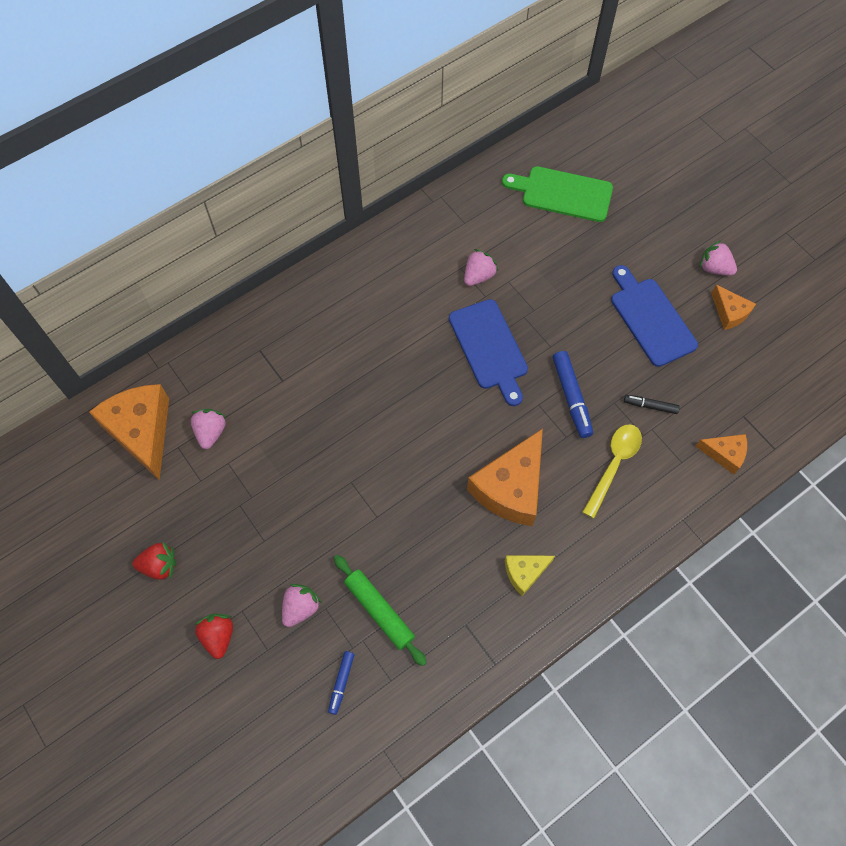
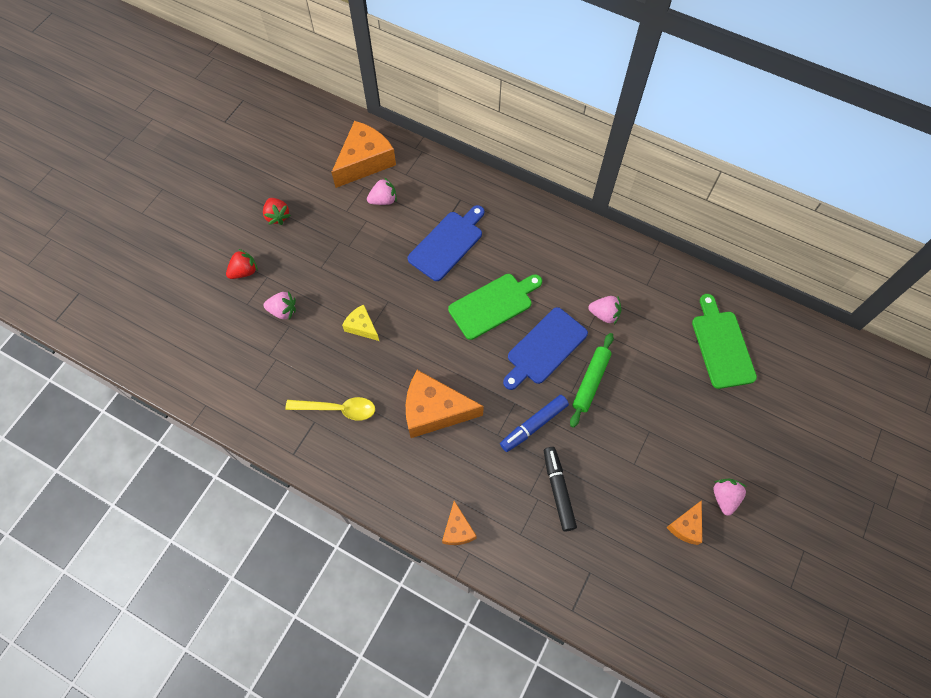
camera: 65 degrees right, 0 degrees up
(341, 683) = (241, 359): blue marker -> none
(379, 611) = (301, 361): green rolling pin -> green rolling pin (591, 382)
(413, 374) = (493, 304): none -> green cutting board
(525, 573) = (371, 447): yellow cheese -> yellow cheese (362, 326)
(614, 465) = (490, 480): yellow spoon -> yellow spoon (337, 409)
(650, 318) = (641, 461): blue cutting board -> blue cutting board (447, 243)
(650, 406) = (558, 490): black marker -> black marker, size x1.71
(724, 454) = (545, 567): orange cheese -> orange cheese (457, 529)

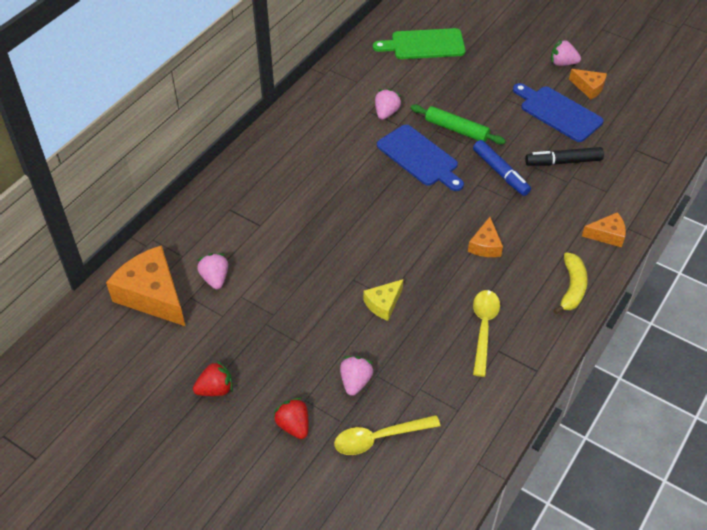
camera: 85 degrees left, 15 degrees down
(231, 331) = (379, 438): none -> yellow spoon
(387, 490) = (572, 288): none -> yellow banana
(434, 410) = (485, 245): orange cheese -> orange cheese, size x0.52
(447, 243) = (286, 223): blue cutting board -> blue cutting board (558, 112)
(493, 304) = (367, 191): green cutting board -> none

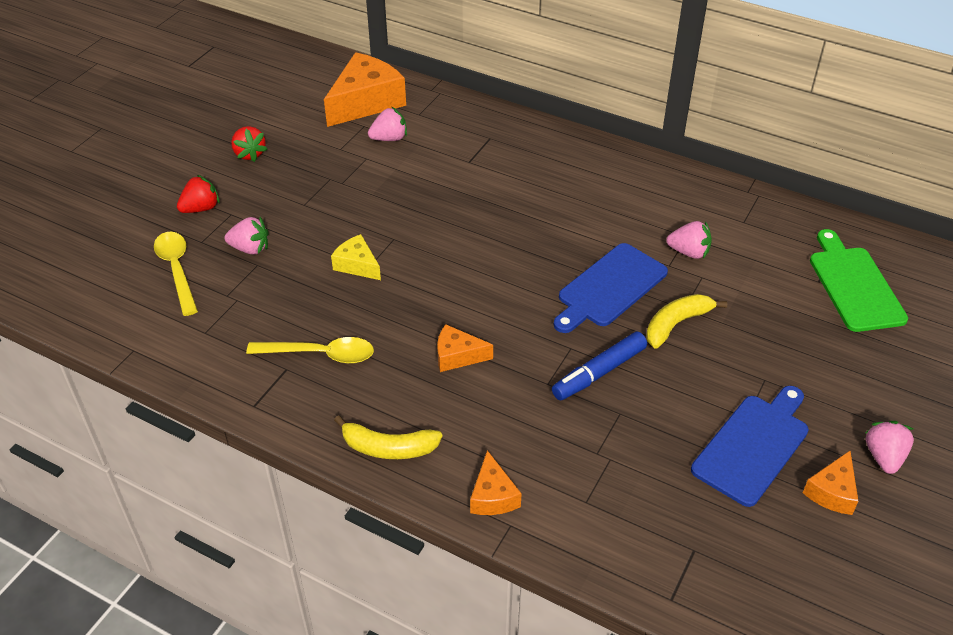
camera: 85 degrees right, 5 degrees down
(456, 129) = (676, 324): green rolling pin -> yellow banana
(563, 162) = (639, 448): black marker -> none

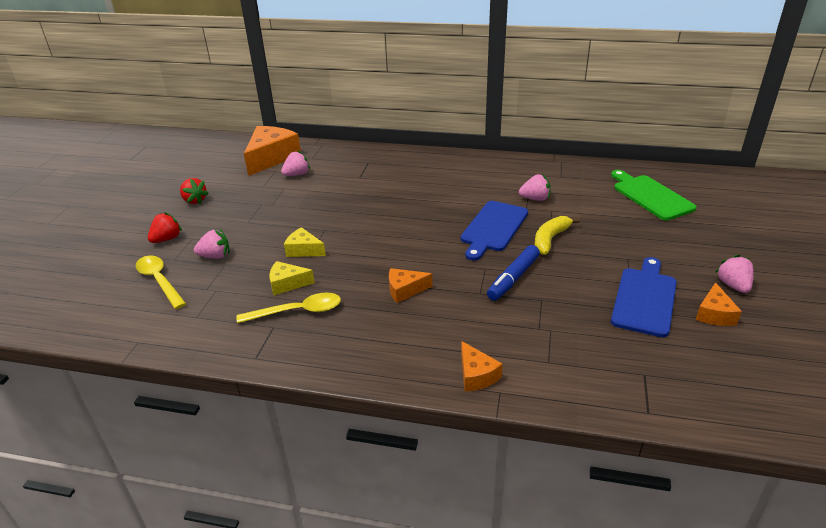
camera: 15 degrees left, 10 degrees down
(321, 311) = (287, 284): none -> yellow cheese
(388, 448) = (378, 361): yellow banana -> none

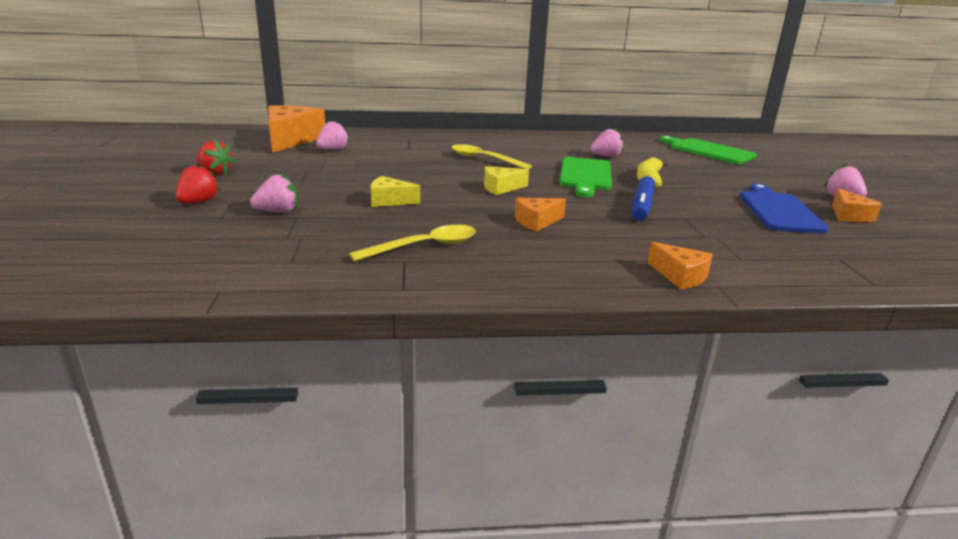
camera: 20 degrees left, 10 degrees down
(160, 281) = (213, 236): yellow spoon -> yellow spoon (484, 159)
(287, 284) = (392, 226): yellow cheese -> yellow cheese (501, 188)
(493, 228) = (585, 175): blue cutting board -> green cutting board

